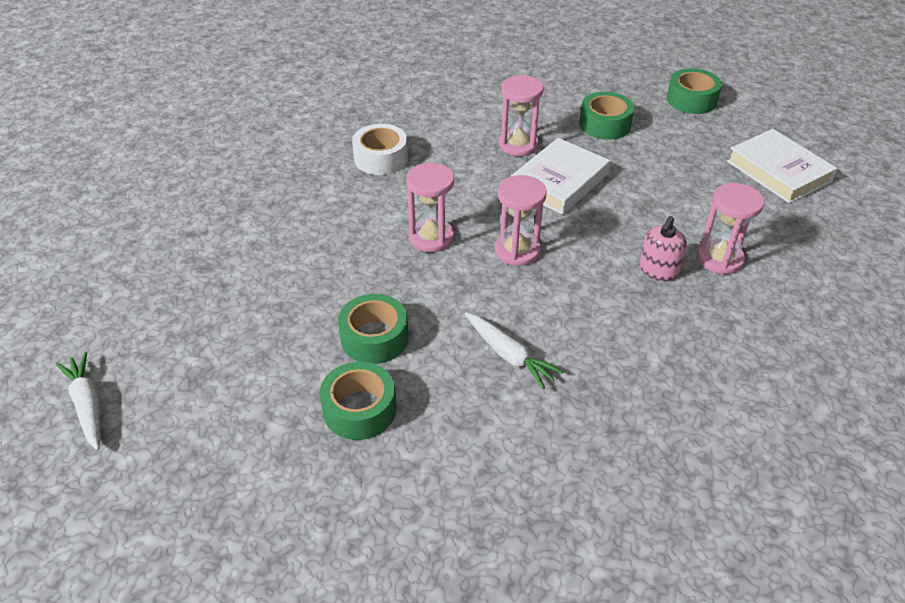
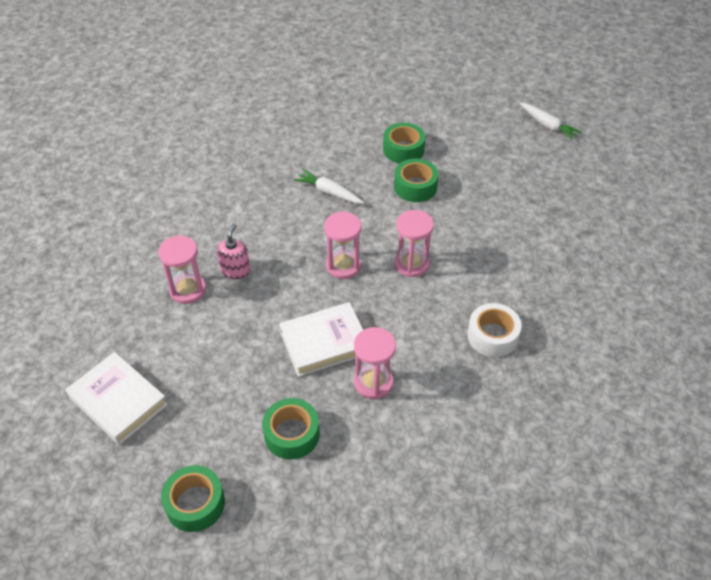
camera: 165 degrees right, 5 degrees up
(559, 181) = (324, 343): white book -> white book turned 45 degrees clockwise

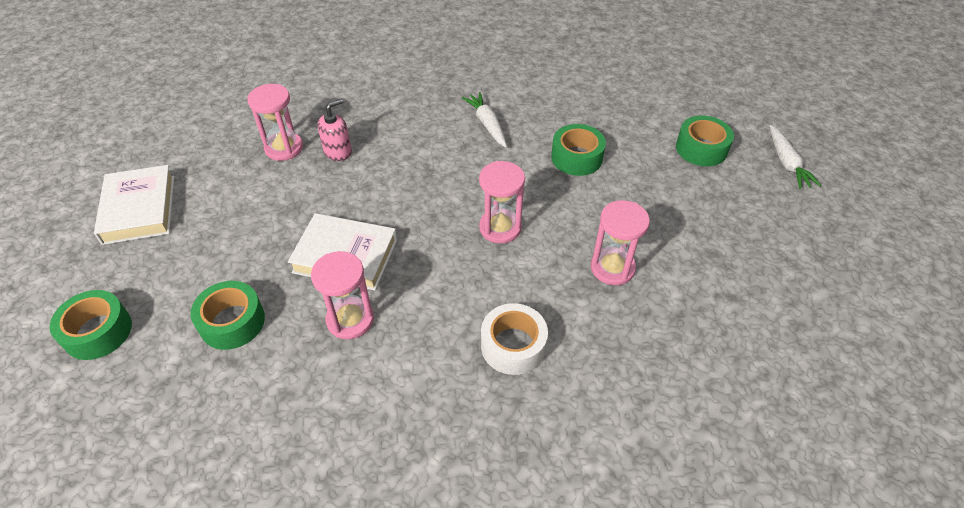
camera: 35 degrees right, 0 degrees up
(343, 266) = (433, 196): pink hourglass -> pink hourglass (612, 268)
(403, 149) = (598, 118): green tape -> green tape (701, 148)

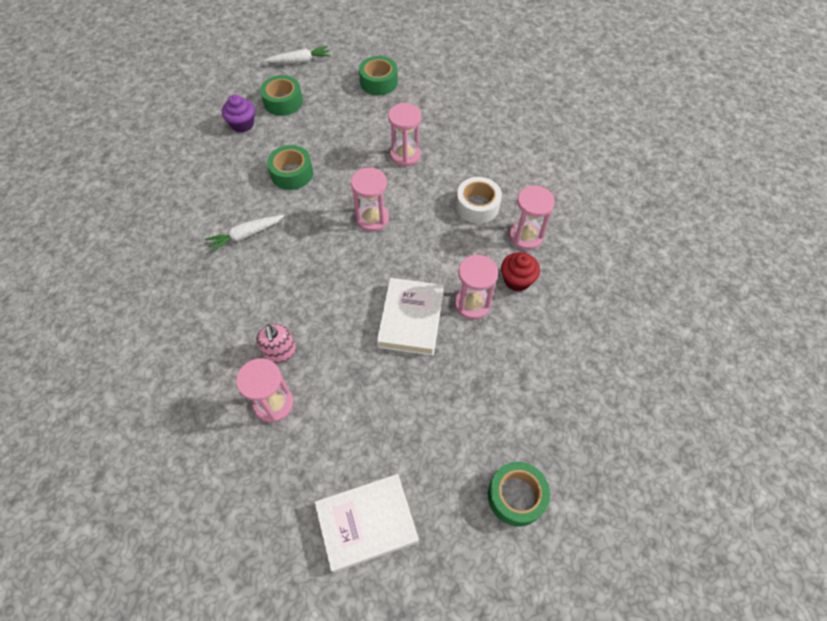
camera: 95 degrees left, 10 degrees up
(232, 322) = (488, 387): green tape -> green tape (379, 82)
(338, 151) = (280, 351): pink soap dispenser -> pink soap dispenser turned 150 degrees counterclockwise
(375, 378) = (517, 280): none -> red cupcake
(449, 402) = (525, 236): none -> pink hourglass
(656, 116) = (242, 124): none -> purple cupcake

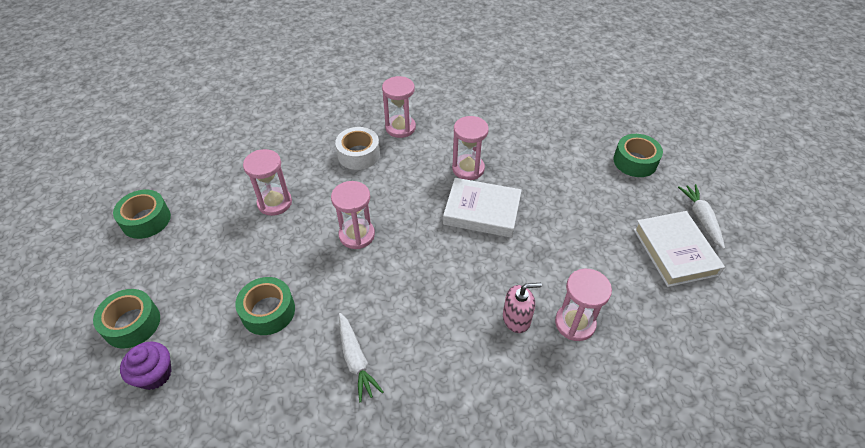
camera: 85 degrees left, 10 degrees down
(299, 61) = (57, 305): white carrot -> white carrot (701, 219)
(517, 280) = (446, 138): red cupcake -> none

